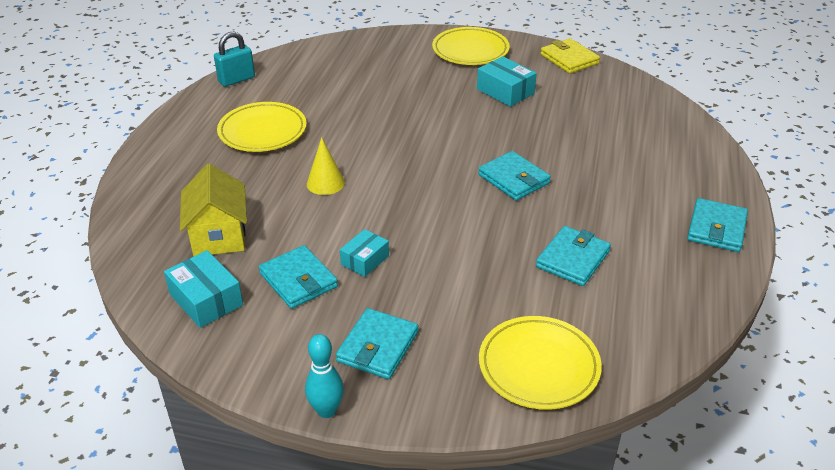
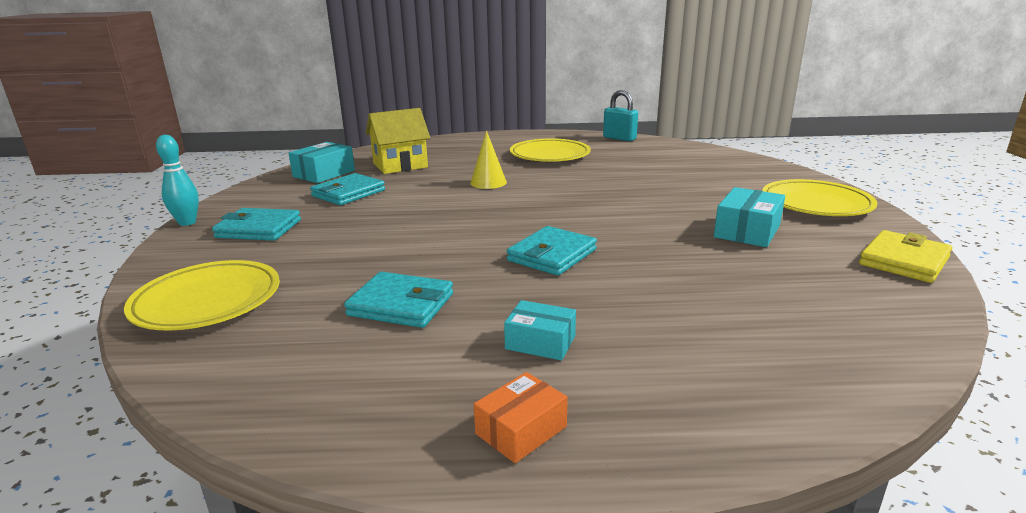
camera: 75 degrees right, 15 degrees down
(365, 260) = (379, 209): turquoise box -> turquoise box (540, 342)
(716, 228) = (521, 430): turquoise wallet -> orange box

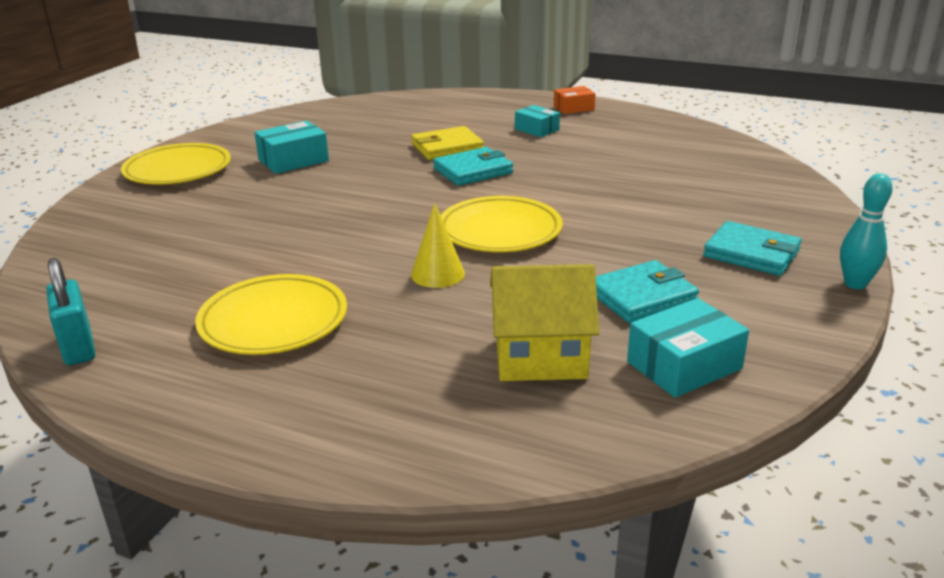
camera: 155 degrees left, 5 degrees up
(207, 301) = (760, 185): yellow plate -> yellow plate (500, 231)
(401, 305) = (611, 159): turquoise wallet -> none
(904, 261) = (251, 126): yellow wallet -> yellow wallet (447, 147)

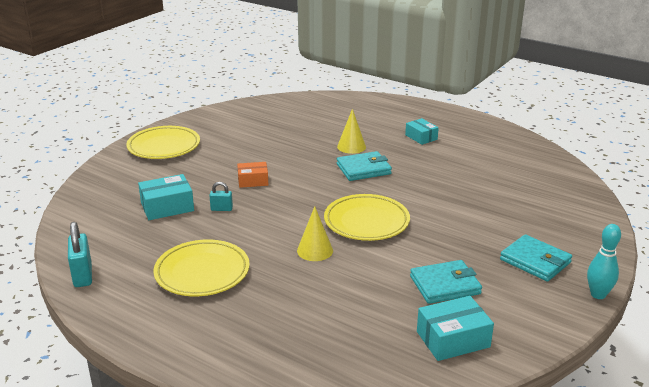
camera: 10 degrees right, 0 degrees up
(283, 237) = (221, 209): none -> turquoise padlock
(293, 160) = (242, 146): turquoise box -> turquoise box (167, 207)
(447, 147) = (351, 147): yellow wallet -> yellow cone
(540, 357) = (362, 321): yellow house -> none
(573, 108) = (455, 120): orange box -> orange box (253, 181)

